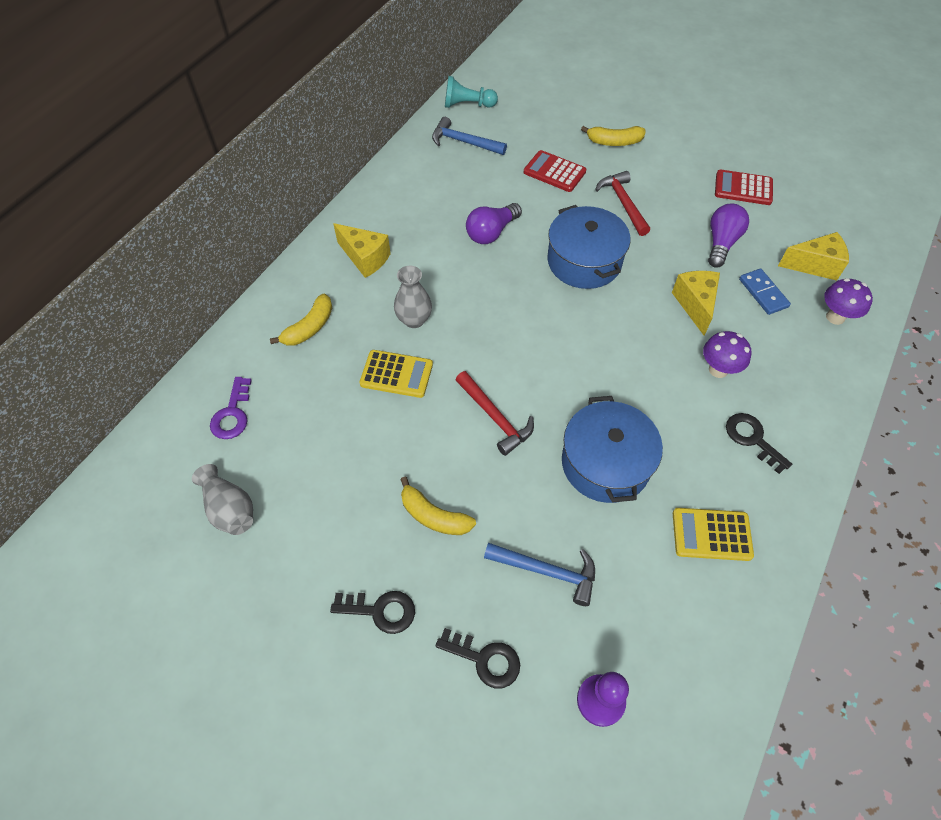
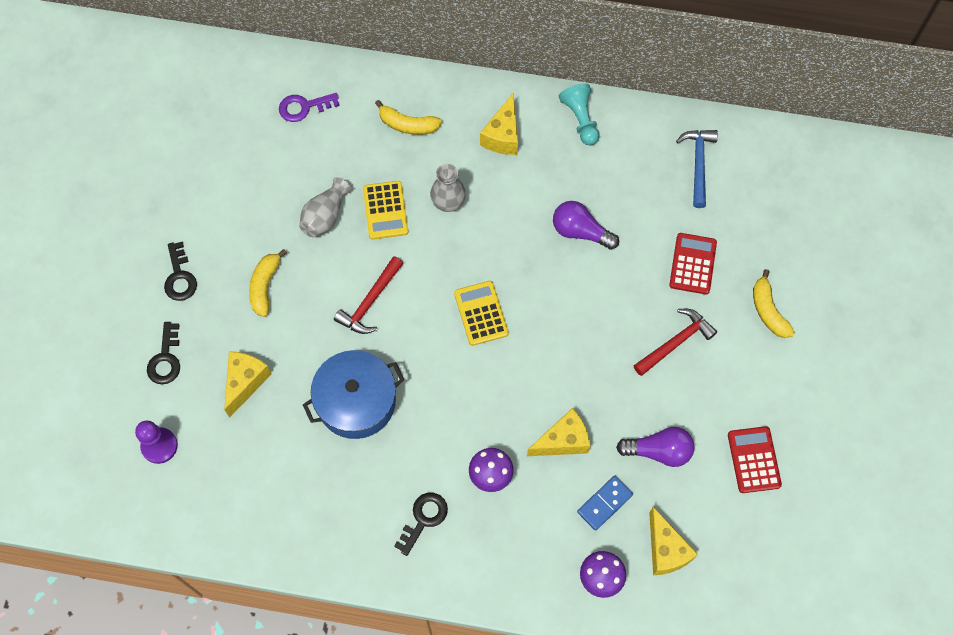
camera: 70 degrees right, 10 degrees up
(230, 509) = (224, 144): grey vase -> grey vase (325, 216)
(467, 105) = (759, 148): turquoise pawn -> turquoise pawn (580, 119)
(547, 571) = (245, 382): blue hammer -> yellow cheese
(584, 261) = (578, 325): blue pot -> none
(711, 534) = (317, 500): yellow calculator -> yellow calculator (481, 313)

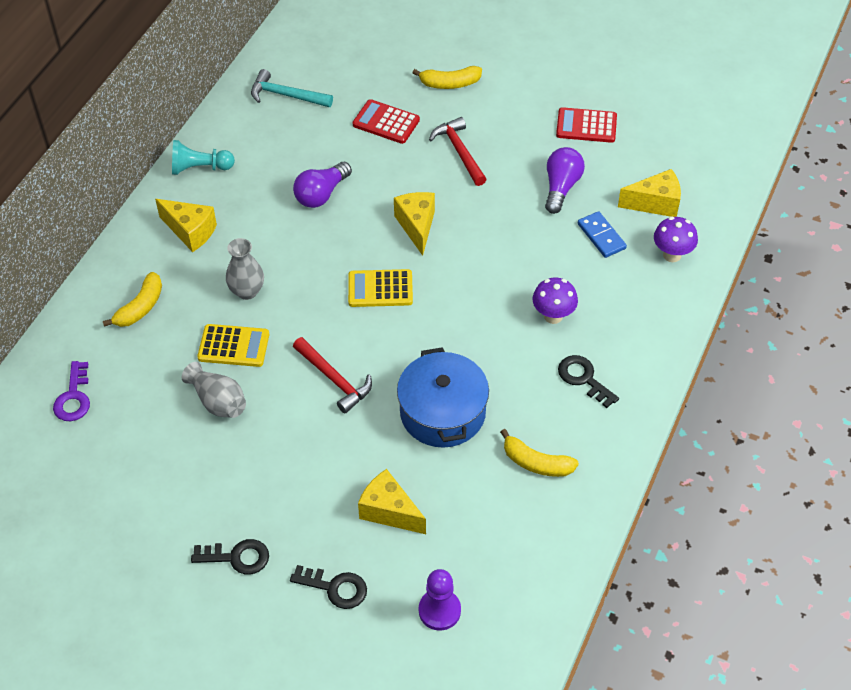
camera: 75 degrees left, 15 degrees down
(265, 286) = (280, 473): yellow banana -> yellow banana (536, 463)
(563, 441) = (532, 253): yellow cheese -> yellow cheese (417, 226)
(698, 164) = (286, 95): blue hammer -> turquoise hammer

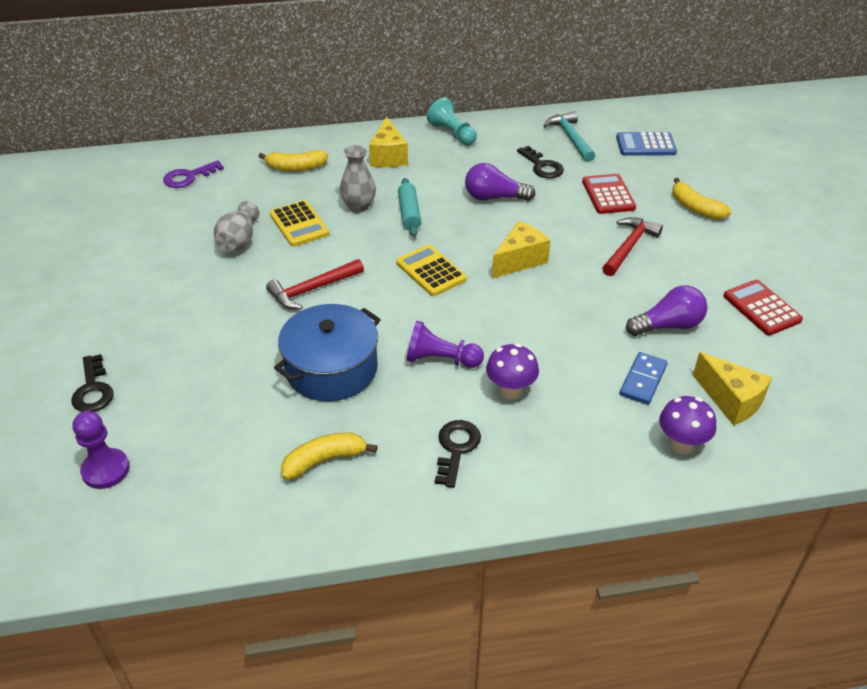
camera: 55 degrees right, 10 degrees down
(237, 557) = (92, 320): black key -> black key (542, 166)
(290, 262) = (409, 213): none -> turquoise rolling pin
(334, 379) = (312, 290): red hammer -> red hammer turned 45 degrees clockwise
(343, 57) = (645, 145): none -> blue calculator
(389, 511) = (196, 385): yellow cheese -> none
(488, 338) = (441, 359): none -> purple pawn
(536, 463) = (324, 460): yellow banana -> yellow banana turned 75 degrees clockwise

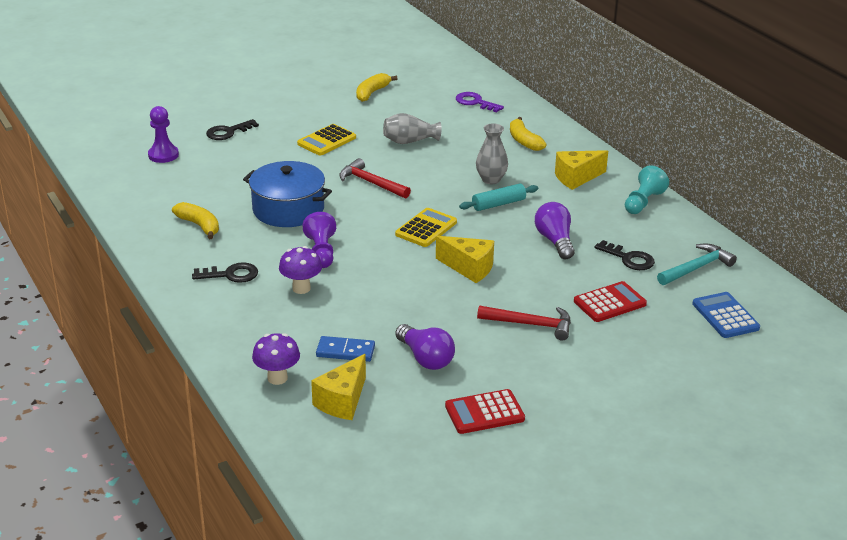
camera: 70 degrees right, 10 degrees down
(299, 224) = (448, 160): yellow calculator -> yellow calculator (327, 141)
(542, 166) = (629, 259): black key -> black key turned 90 degrees counterclockwise
(695, 208) = (629, 359): yellow banana -> yellow banana (372, 93)
(761, 308) = (484, 413): red calculator -> red calculator turned 150 degrees counterclockwise

